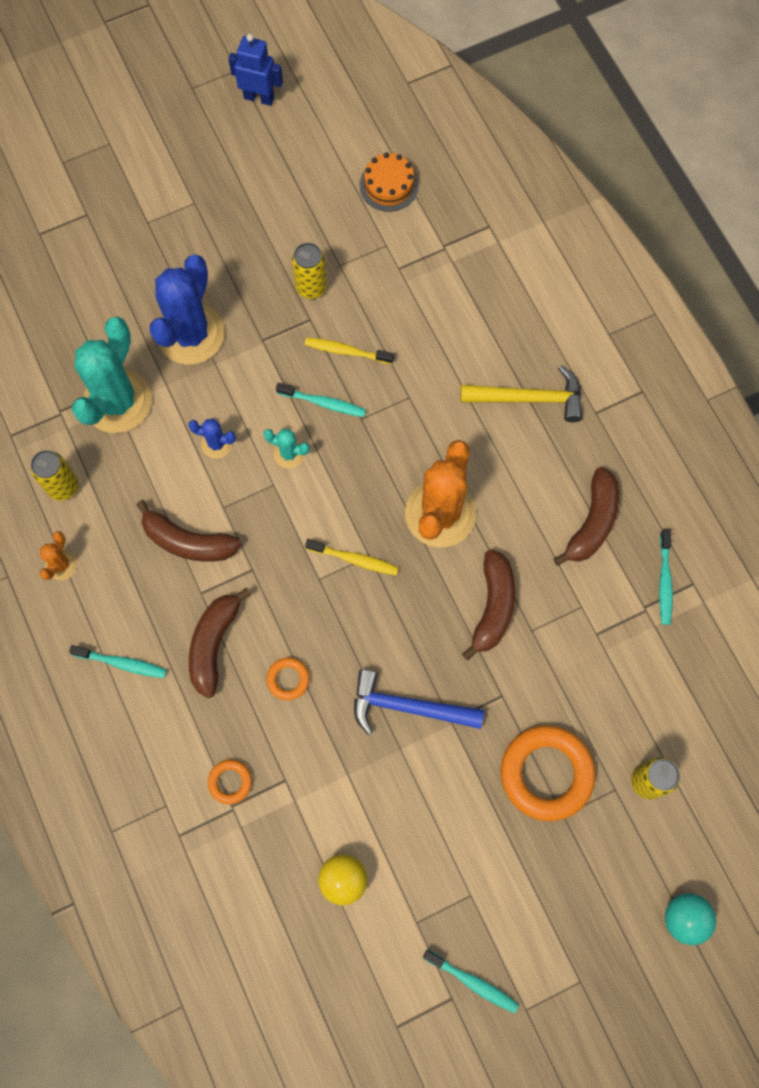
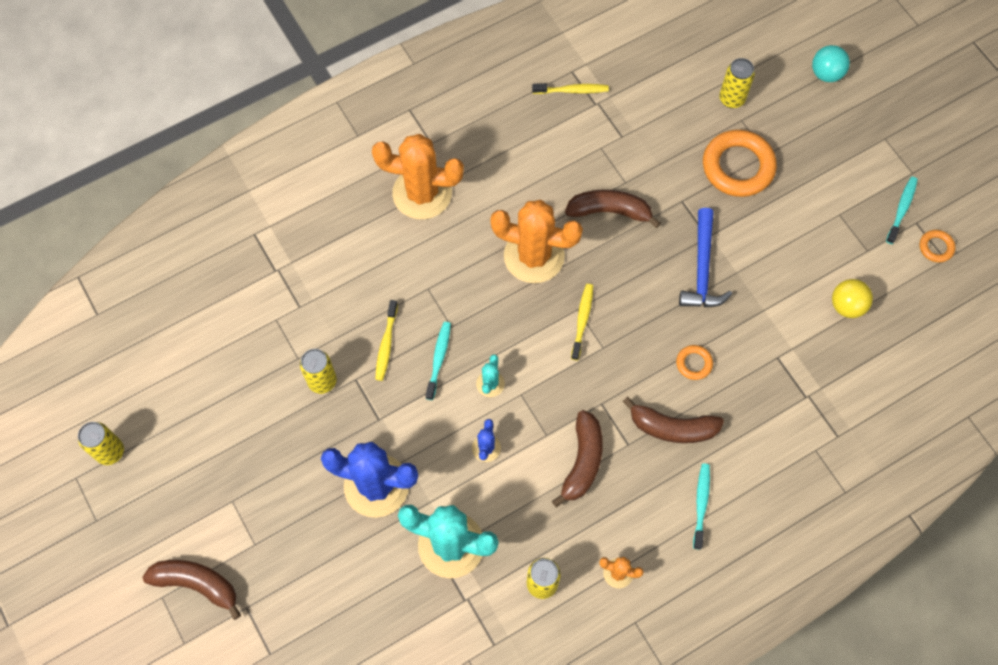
camera: 95 degrees left, 5 degrees down
(230, 782) = (787, 400): orange ring -> orange ring (936, 247)
(259, 98) = (110, 452): blue robot -> yellow can
(389, 185) = (212, 322): orange cake -> none
(529, 398) = (422, 193): yellow hammer -> orange cactus
(592, 523) = (529, 142): brown banana -> brown banana (197, 584)
(664, 581) = (572, 90): turquoise toothbrush -> yellow toothbrush

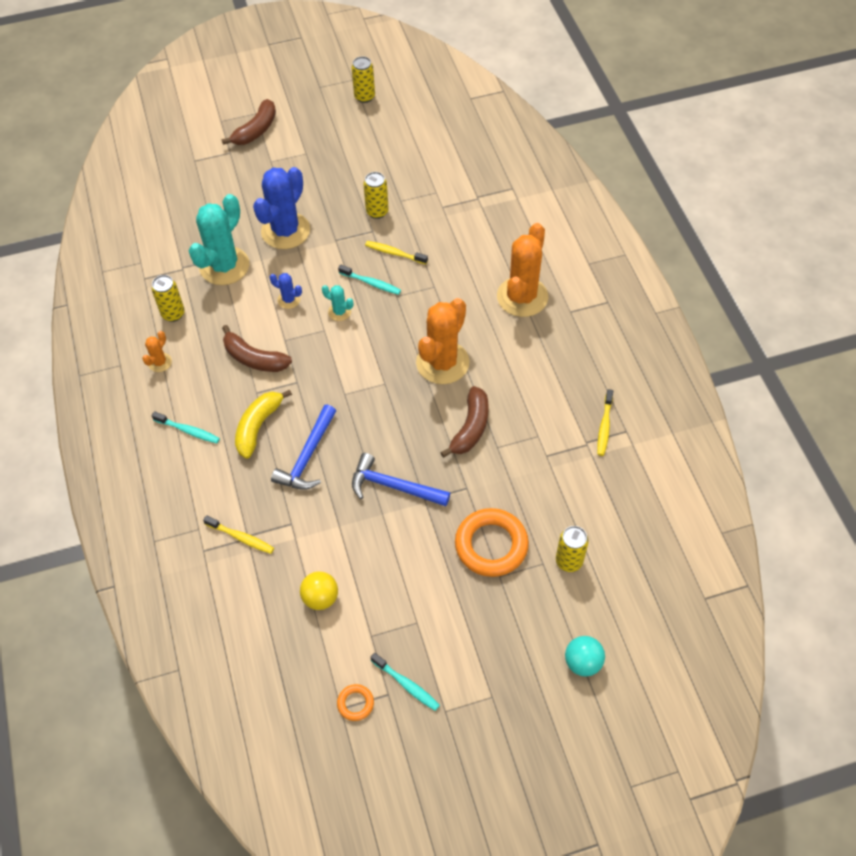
camera: 105 degrees right, 10 degrees down
(582, 320) = (373, 384): yellow toothbrush -> yellow toothbrush (241, 538)
(672, 427) = (258, 426): brown banana -> yellow banana
(694, 363) = (308, 456): orange ring -> blue hammer

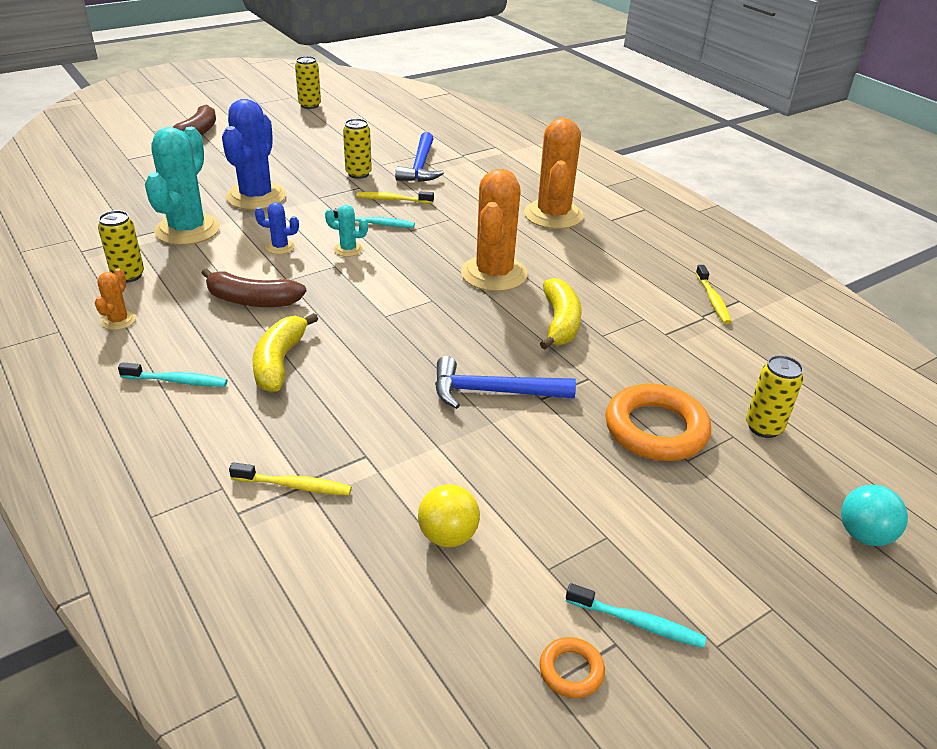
camera: 20 degrees left, 20 degrees down
(308, 456) = (361, 381): blue hammer -> blue hammer (420, 166)
(470, 428) = (560, 323): brown banana -> yellow banana

